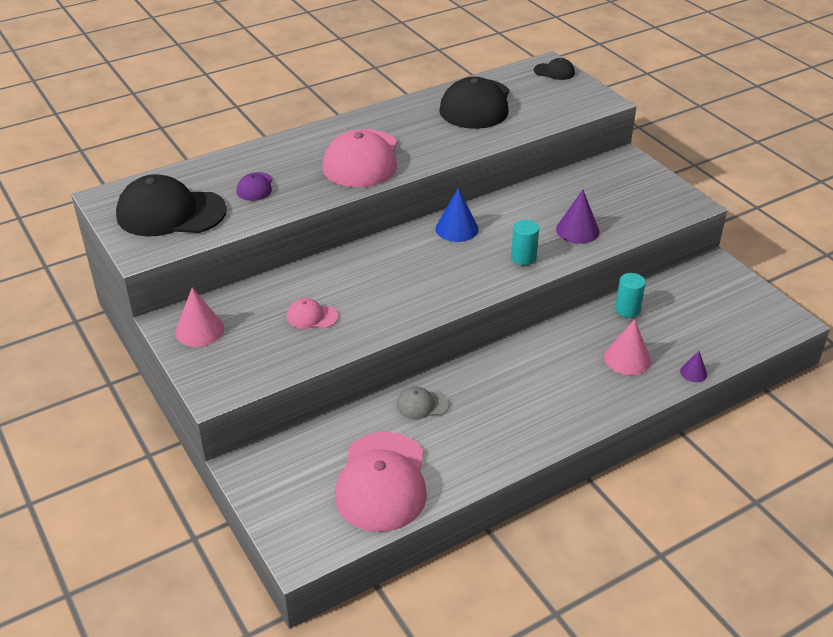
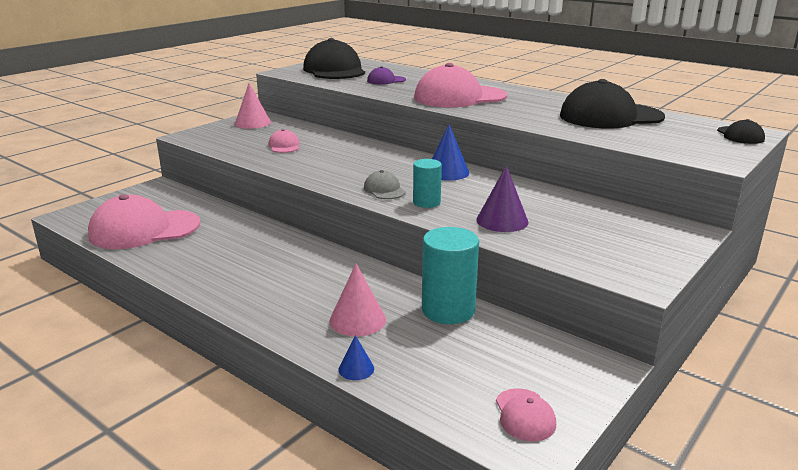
camera: 70 degrees right, 15 degrees down
(422, 404) = (241, 230): grey cap -> grey cap (384, 190)
(627, 309) = (448, 310): turquoise cylinder -> turquoise cylinder, size x1.70
(693, 373) = (356, 369): purple cone -> blue cone
(759, 312) = (524, 415): none -> pink cap

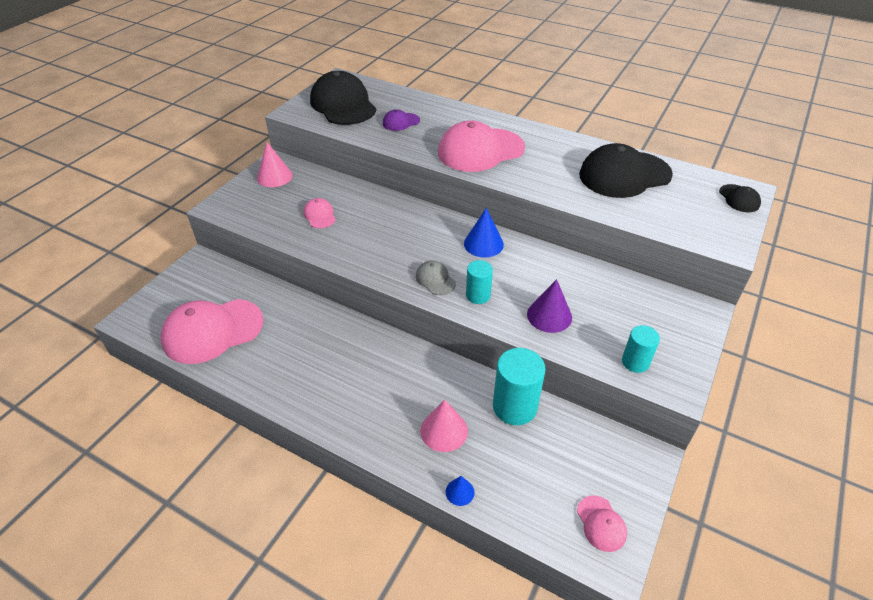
camera: 10 degrees left, 20 degrees up
(593, 259) = (635, 362): none -> turquoise cylinder

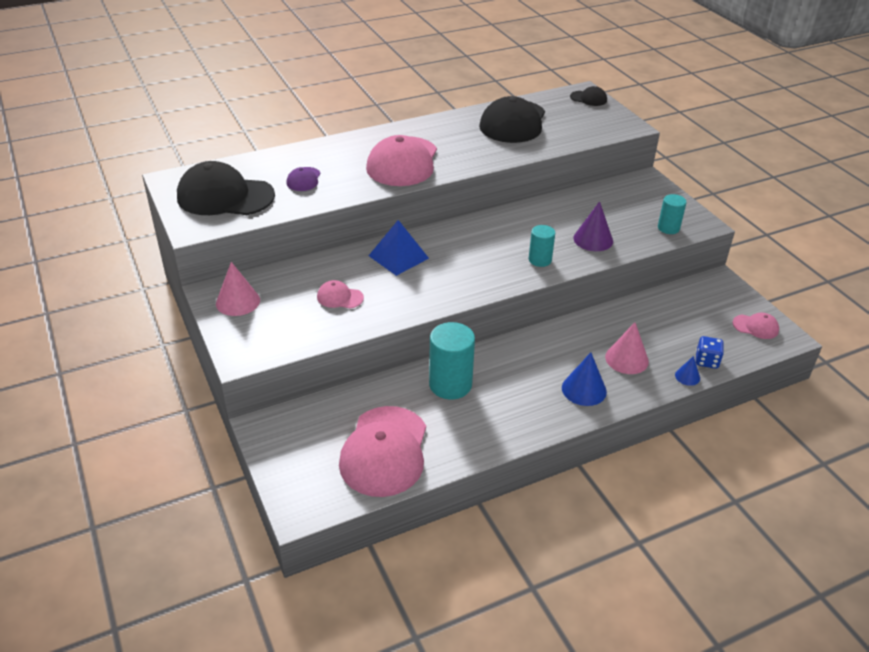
camera: 55 degrees left, 5 degrees down
(397, 218) = (398, 257): none -> blue pyramid
(435, 279) = (500, 272): grey cap -> none
(483, 244) = (483, 230): blue cone -> blue cone (584, 389)
(499, 499) = (706, 361): none -> blue dice
(514, 407) = (632, 315): turquoise cylinder -> turquoise cylinder (450, 384)

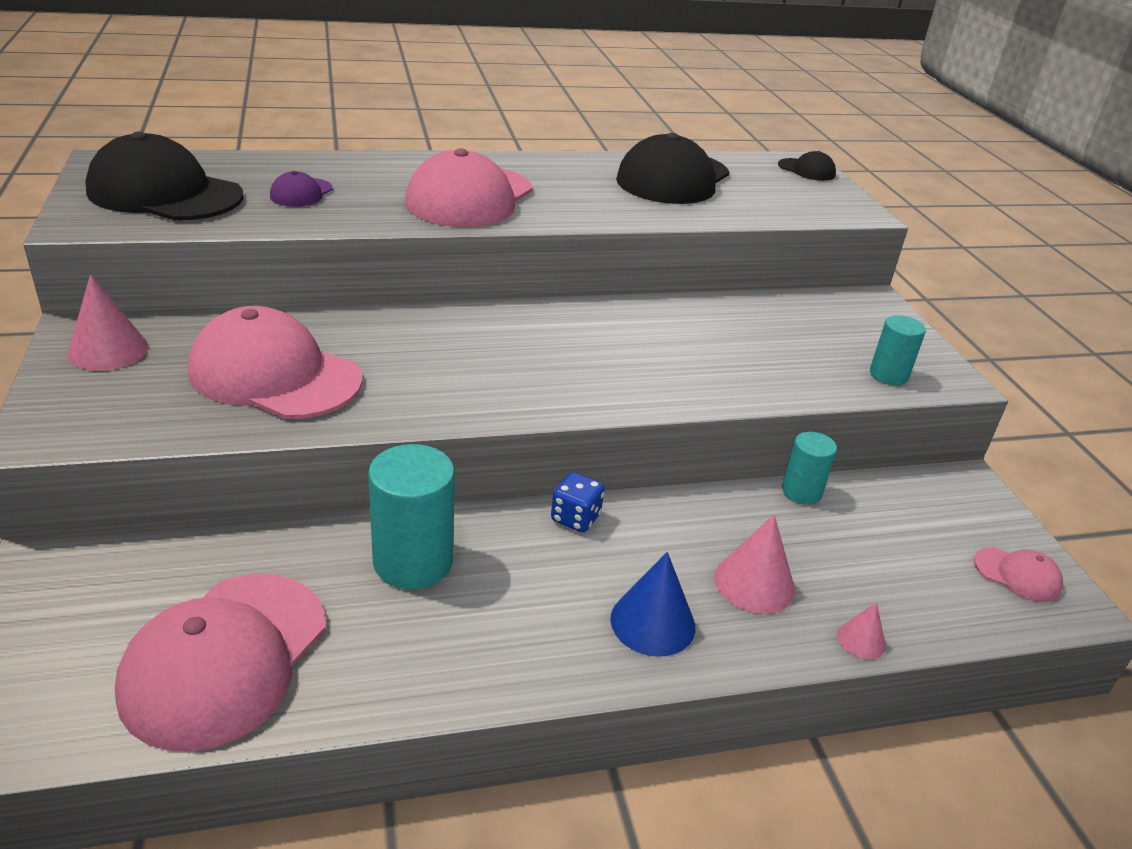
camera: 10 degrees right, 5 degrees down
(339, 297) = (275, 375): pink cap -> pink cap, size x2.19
(398, 257) = (410, 335): blue pyramid -> none
(540, 260) = (643, 382): turquoise cylinder -> turquoise cylinder (801, 491)
(593, 239) = (749, 368): purple cone -> none
(687, 376) = (861, 640): blue cone -> pink cone
(706, 361) = (907, 618): blue dice -> blue dice (575, 518)

